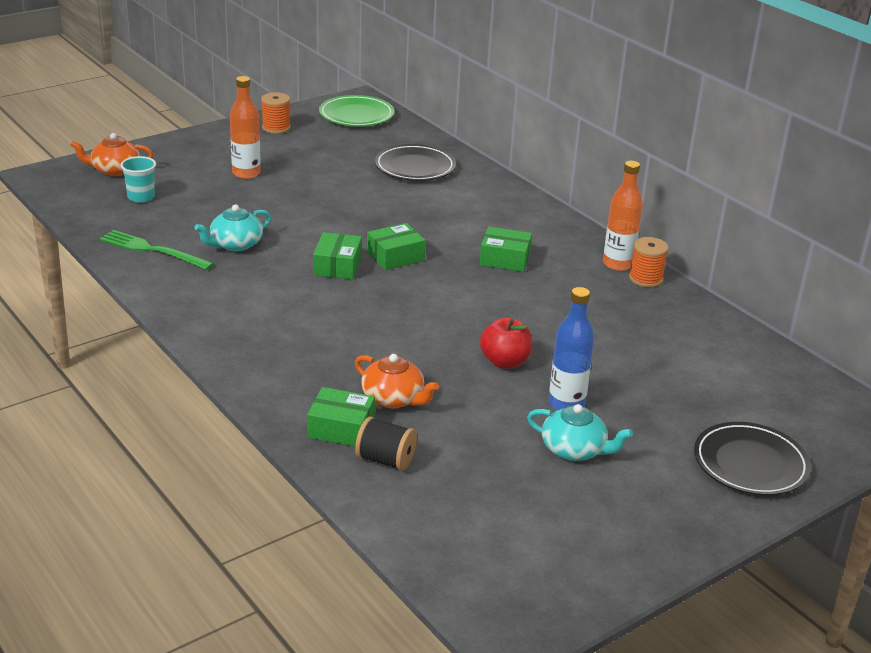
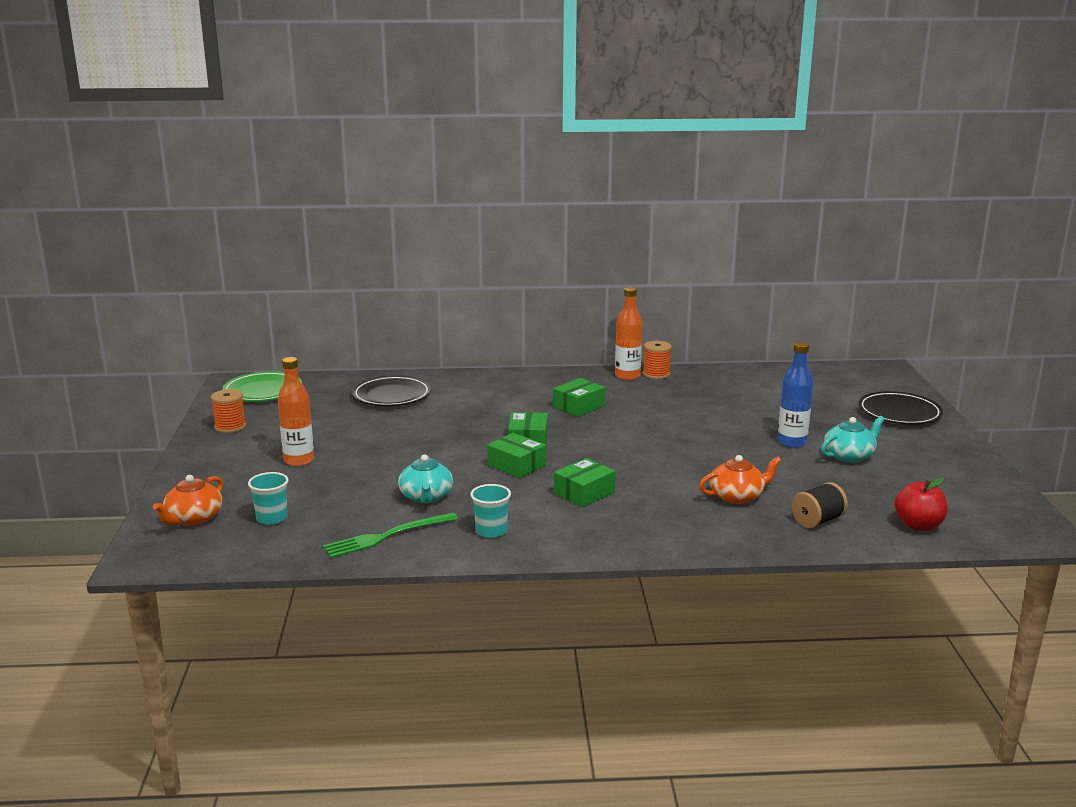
camera: 55 degrees left, 10 degrees down
(201, 291) = (491, 531): none -> turquoise cup
(341, 428) = (763, 526): green box -> green box (584, 493)
(505, 362) = (721, 446): red apple -> red apple (918, 525)

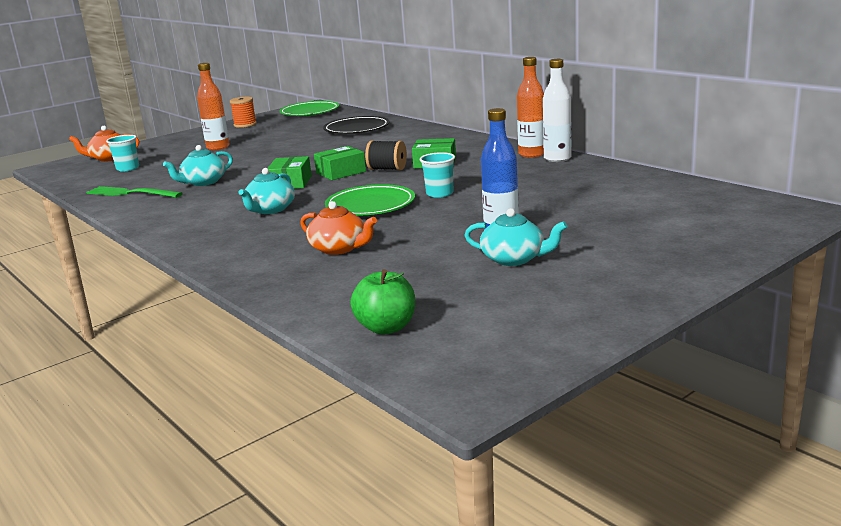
camera: 55 degrees right, 0 degrees up
(491, 531) = (169, 209): turquoise cup -> turquoise cup (439, 193)
(584, 493) = (270, 209): green box -> turquoise teapot
(649, 458) = (370, 205): none -> green plate
(656, 374) = (557, 158): orange spool -> white bottle
(817, 521) = (331, 287): black spool -> black spool (387, 169)
(899, 413) = (685, 247): black plate -> none
(918, 525) = (386, 328): red apple -> green apple

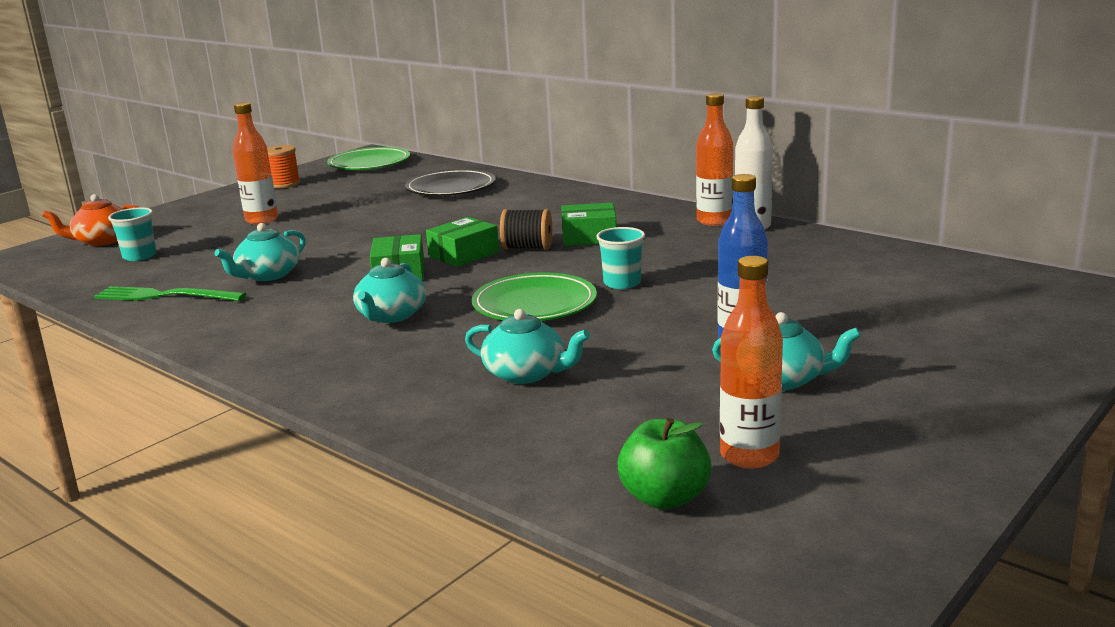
camera: 10 degrees left, 0 degrees up
(339, 248) = (526, 373): orange teapot -> turquoise teapot
(460, 305) = (749, 456): none -> orange bottle

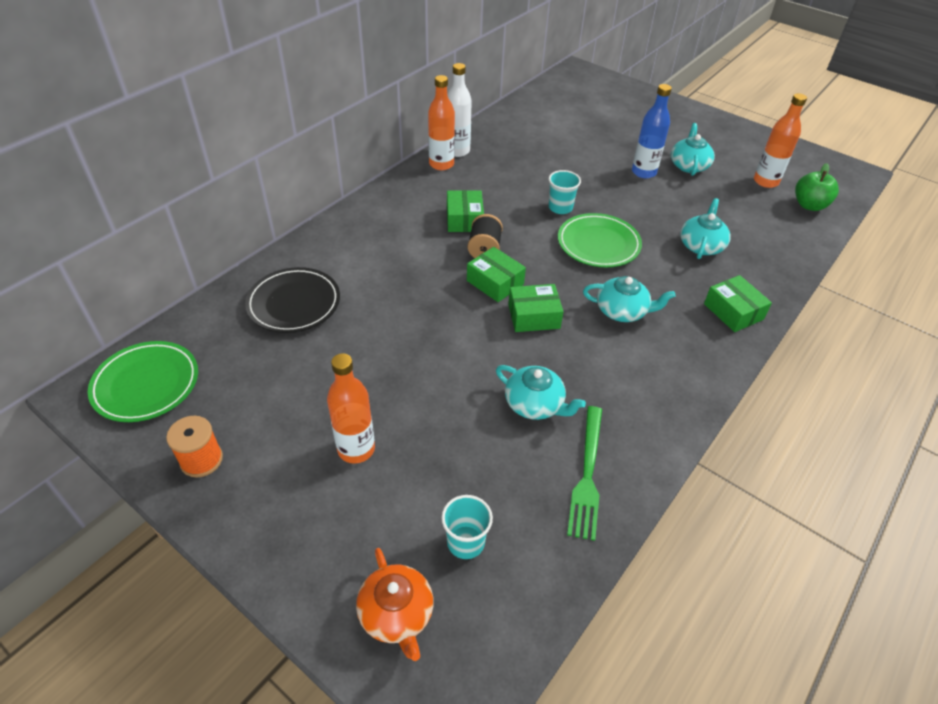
camera: 95 degrees left, 25 degrees up
(363, 385) = (733, 311): none -> green box

